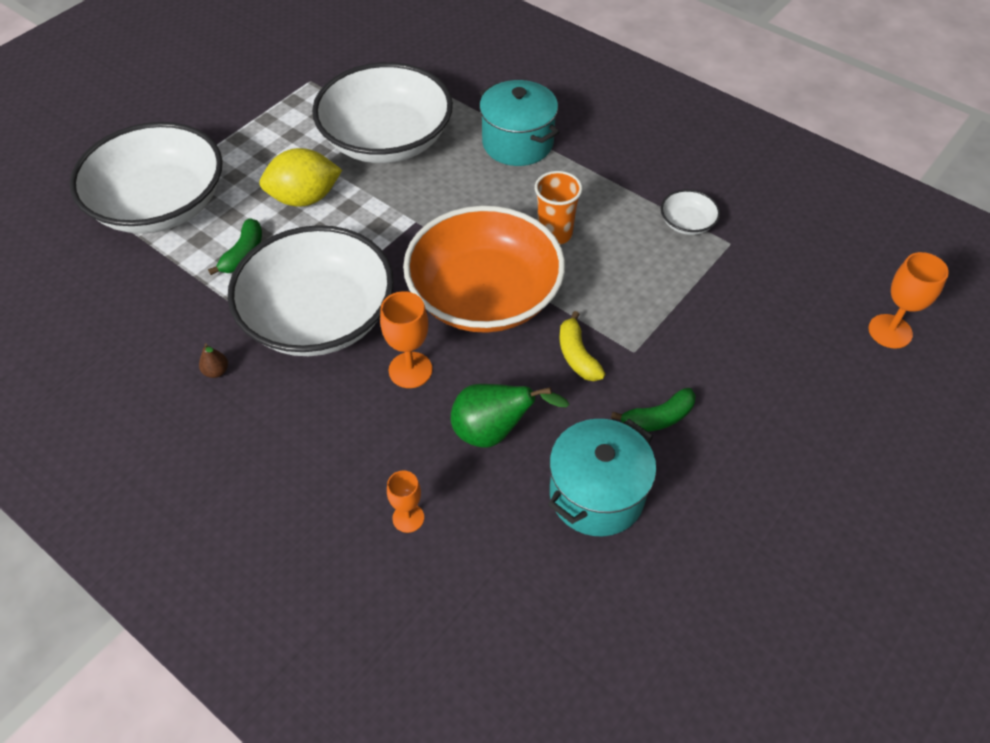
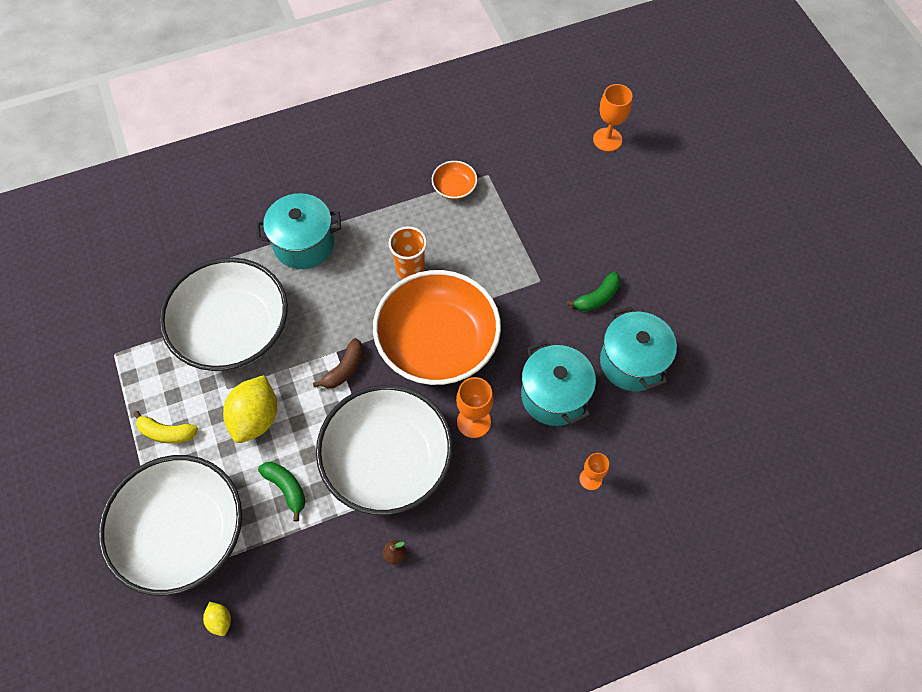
camera: 60 degrees left, 10 degrees up
(85, 270) = (220, 620): none -> yellow lemon
(400, 236) = (344, 369): none -> brown banana
(494, 432) = (554, 395): green pear -> turquoise pot
(577, 356) = (523, 314): yellow banana -> yellow banana (167, 433)
(658, 418) = (597, 297): green banana -> green banana turned 45 degrees clockwise
(687, 223) = (454, 187): white bowl -> orange bowl

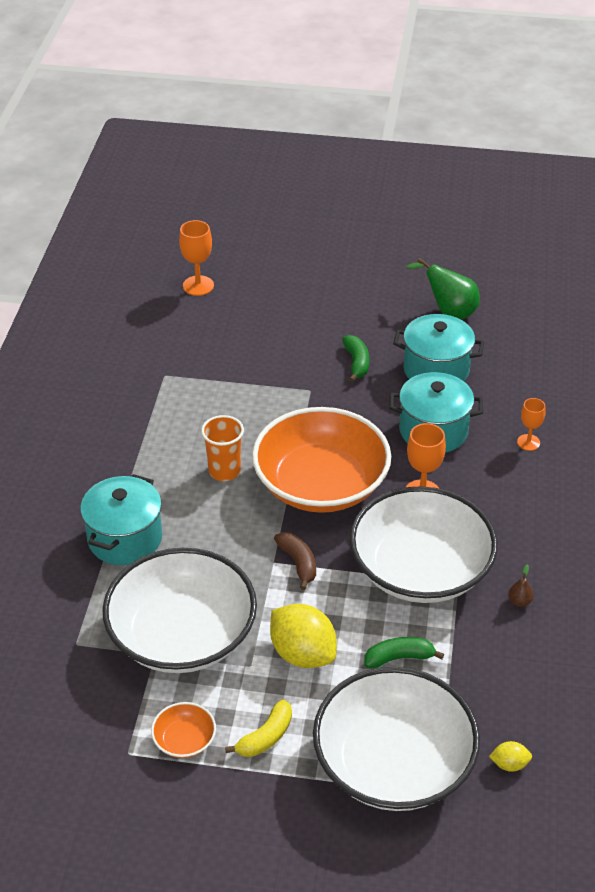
camera: 60 degrees left, 20 degrees down
(454, 187) = (158, 403): orange bowl -> orange bowl (184, 740)
(718, 336) = (449, 311): none -> green pear

